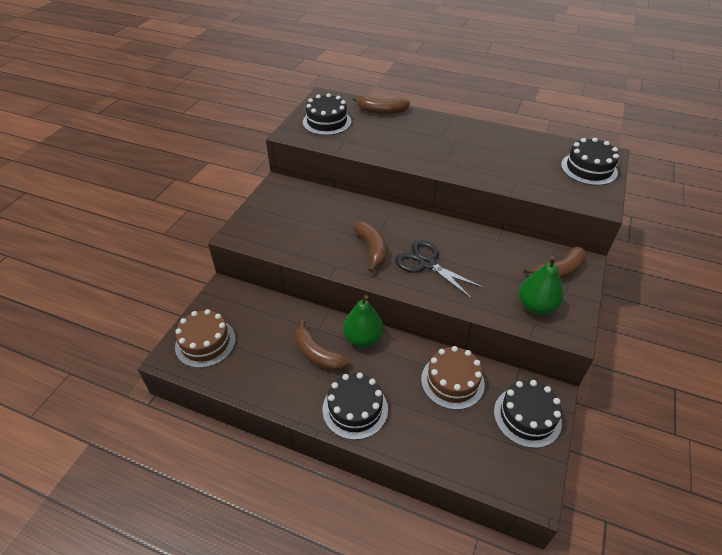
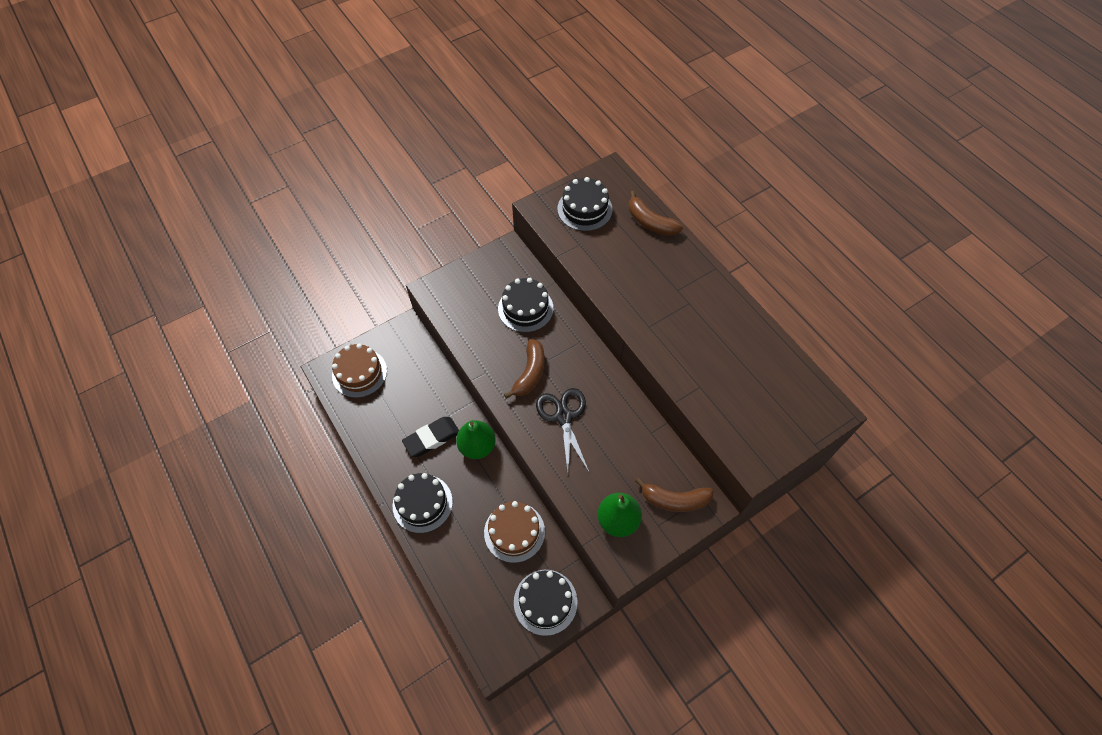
camera: 35 degrees right, 15 degrees up
(318, 354) = (431, 438): brown banana -> black eraser
(589, 169) = (790, 417): black cake -> black cake (525, 308)

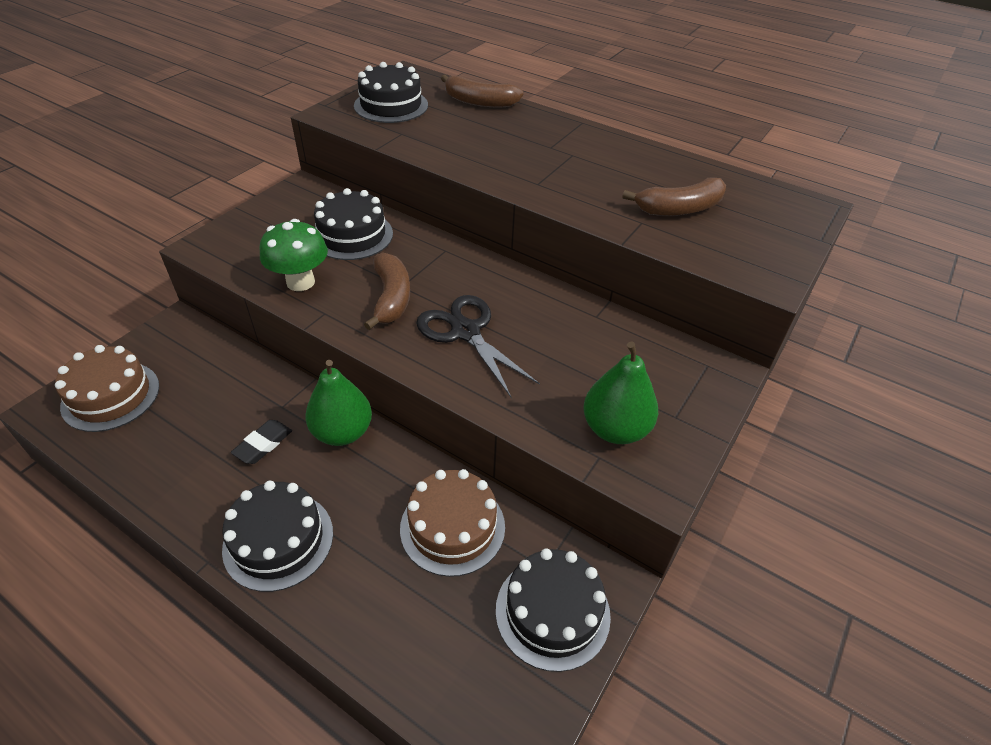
camera: 25 degrees left, 15 degrees down
(431, 438) = (263, 444): black eraser -> black eraser, size x0.65
(480, 341) = (300, 282): none -> green mushroom
(674, 500) = (676, 379): brown banana -> brown banana (679, 209)

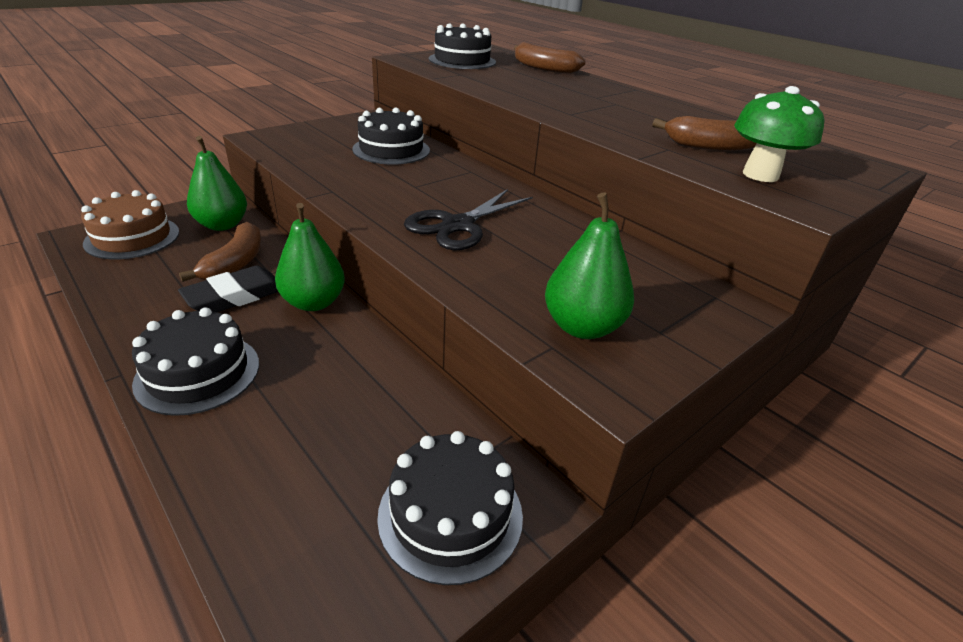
camera: 15 degrees right, 10 degrees down
(197, 355) = (222, 225): none -> green pear
(263, 444) = (235, 296): black eraser -> black eraser, size x1.55
(300, 282) = (325, 169): green mushroom -> green mushroom (760, 175)
(391, 298) = (400, 192): brown banana -> brown banana (235, 263)
(452, 527) = (378, 404): brown cake -> none
(465, 332) = (458, 225): black scissors -> black scissors turned 120 degrees counterclockwise

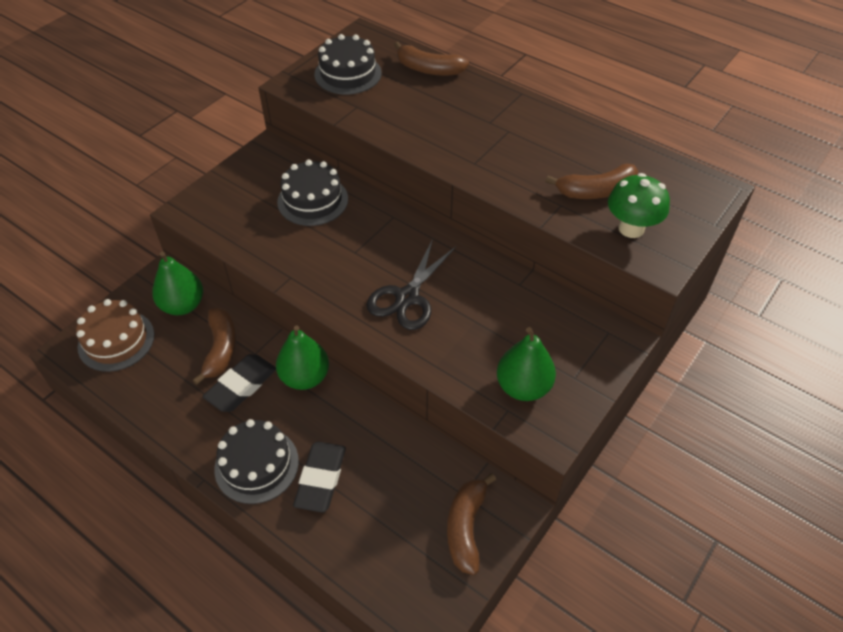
camera: 10 degrees left, 15 degrees up
(270, 405) = (320, 479): none -> black eraser
(450, 514) = (466, 527): black cake -> brown banana

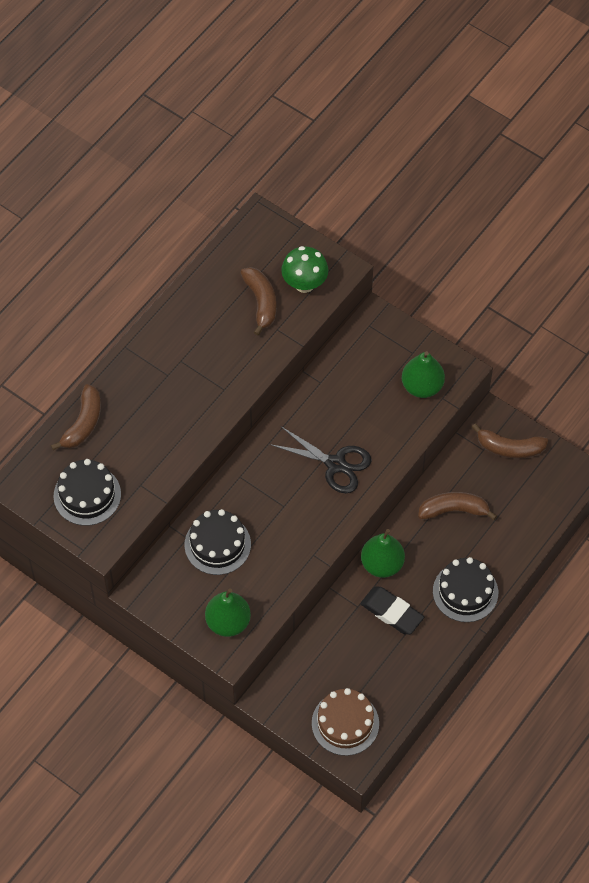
camera: 90 degrees left, 10 degrees up
(183, 305) = (304, 674): green pear -> green pear (228, 622)
(221, 349) = (353, 634): brown banana -> brown banana (454, 510)
(320, 479) = (475, 545): black eraser -> none

